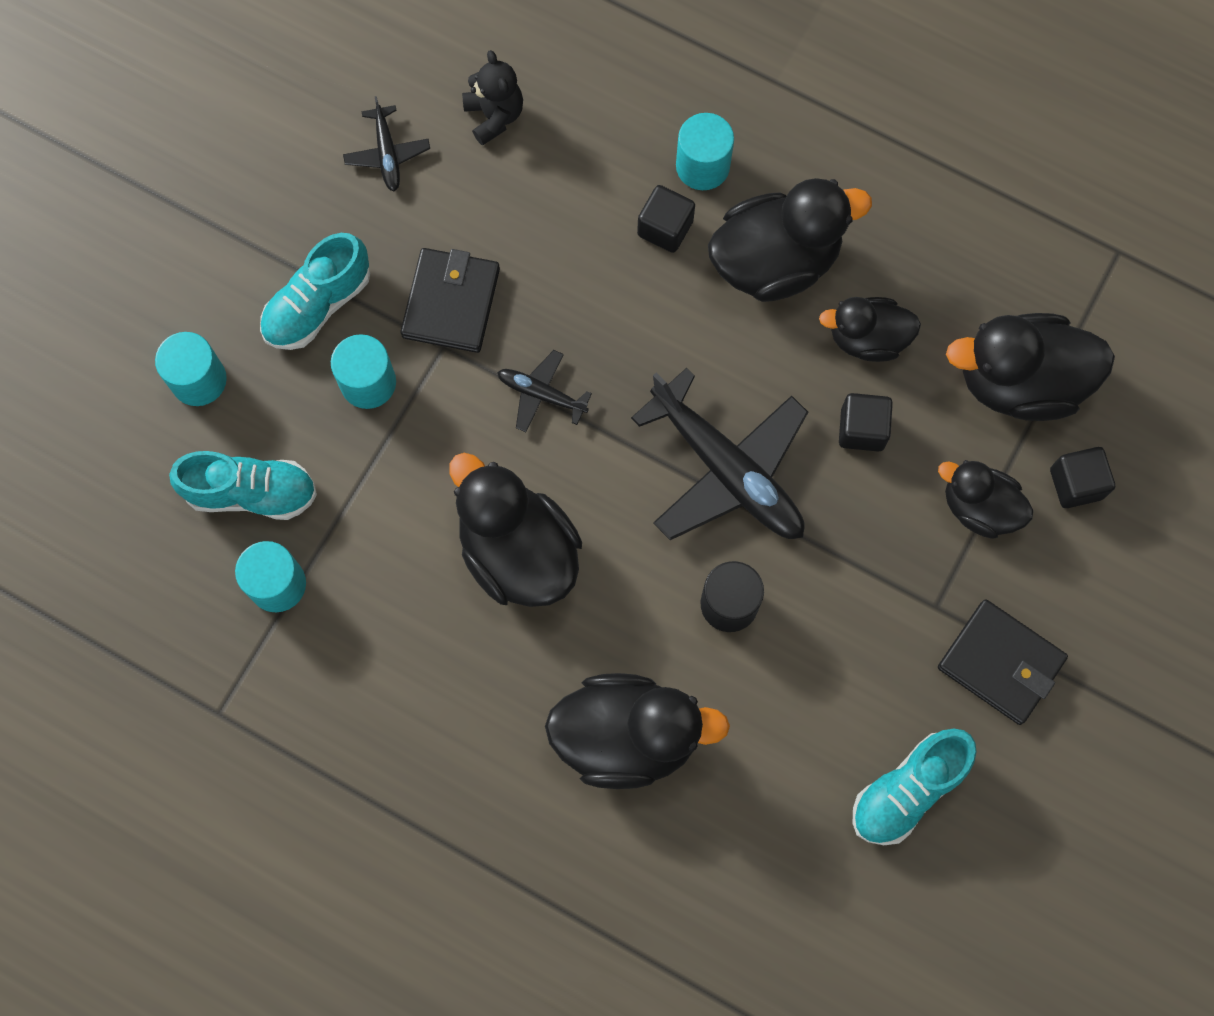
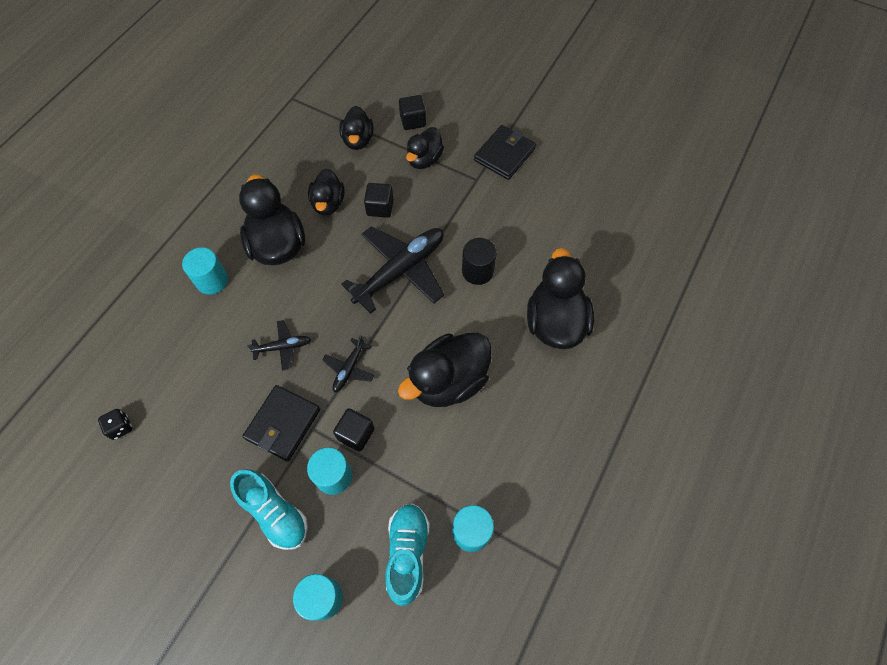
camera: 90 degrees left, 10 degrees down
(387, 154) = (169, 469): black plane -> black plane (283, 347)
(451, 77) = (120, 427): none -> black dice
(451, 303) = (283, 424): black wallet -> black wallet turned 75 degrees counterclockwise
(494, 116) = (155, 399): black teddy bear -> none
(665, 228) = (249, 301): black cube -> black cube (356, 434)
(907, 790) = (571, 195): turquoise shoe -> none
(1019, 382) = (358, 140): black duck -> black duck, size x0.61

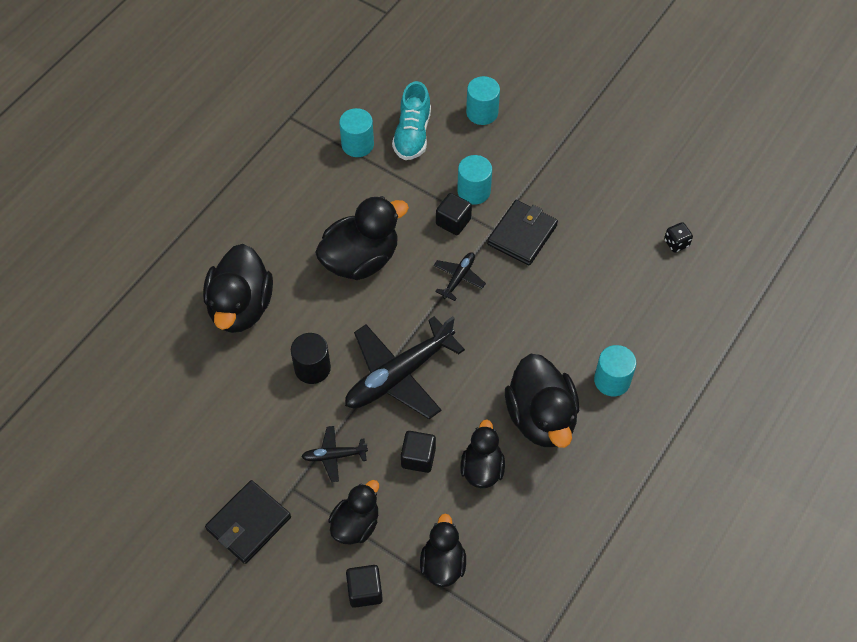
camera: 175 degrees left, 5 degrees down
(275, 512) = (524, 169): turquoise shoe -> none
(283, 347) = (527, 303): black plane -> black plane (334, 456)

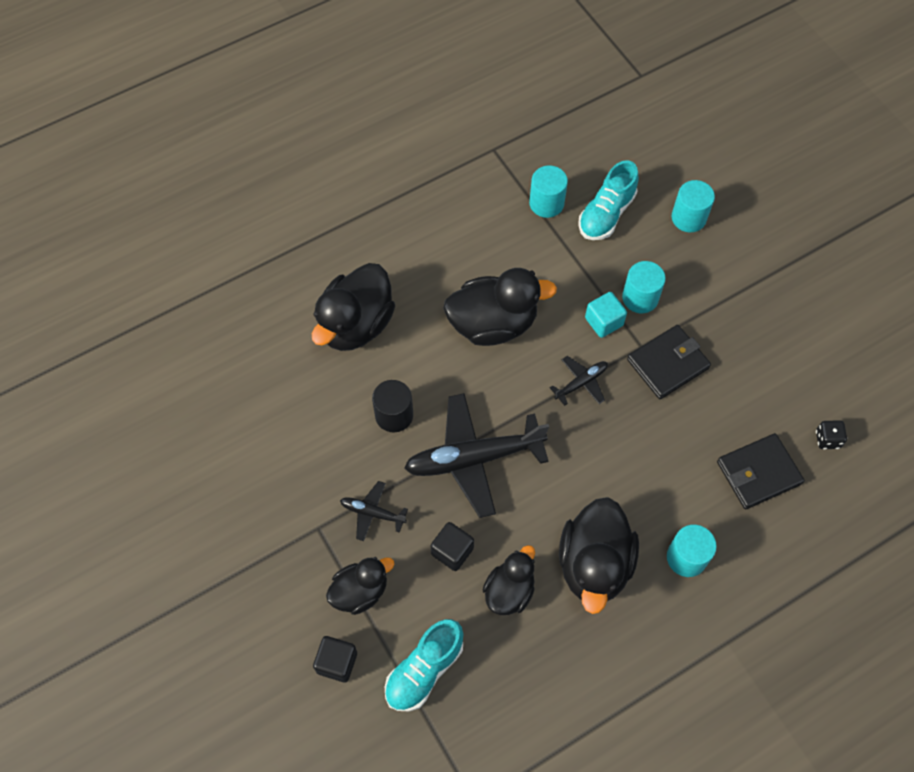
camera: 25 degrees right, 5 degrees up
(249, 523) = (261, 544): black wallet -> black wallet (758, 473)
(443, 564) = (424, 670): black duck -> turquoise shoe
(453, 222) = (604, 321): black cube -> turquoise cube

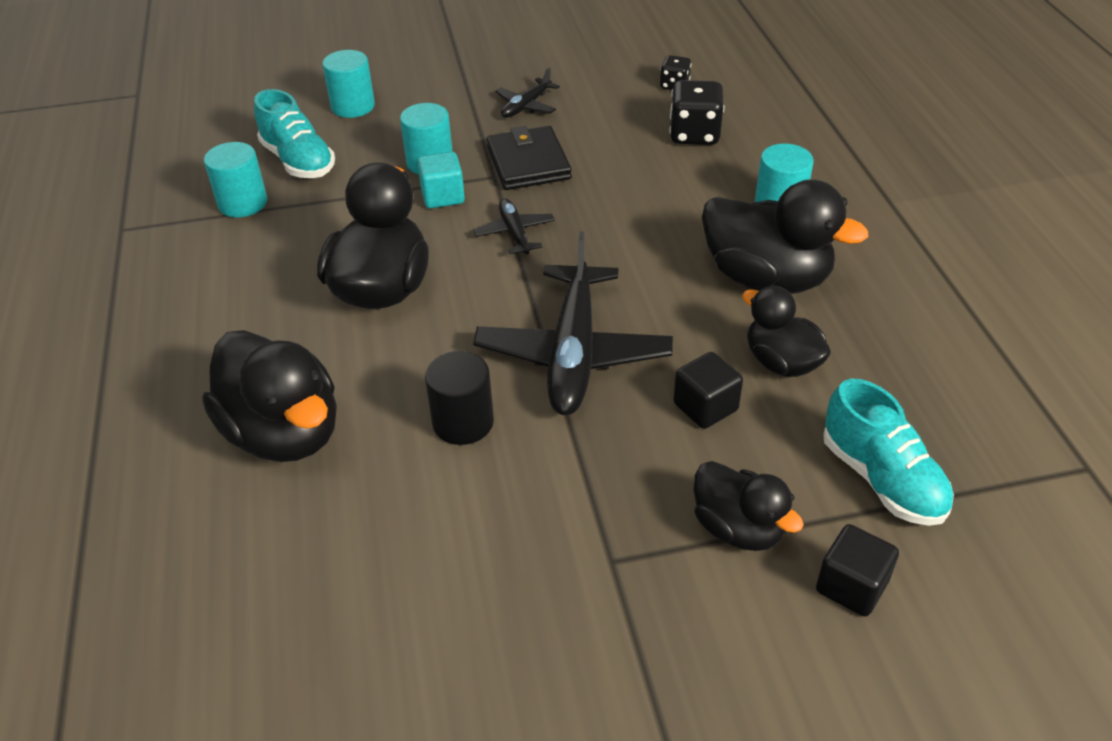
camera: 70 degrees left, 20 degrees down
(360, 591) = (738, 528): black duck -> black duck turned 150 degrees clockwise
(372, 513) = (612, 484): black plane -> black plane (526, 106)
(758, 473) = (694, 135): black wallet -> black dice

